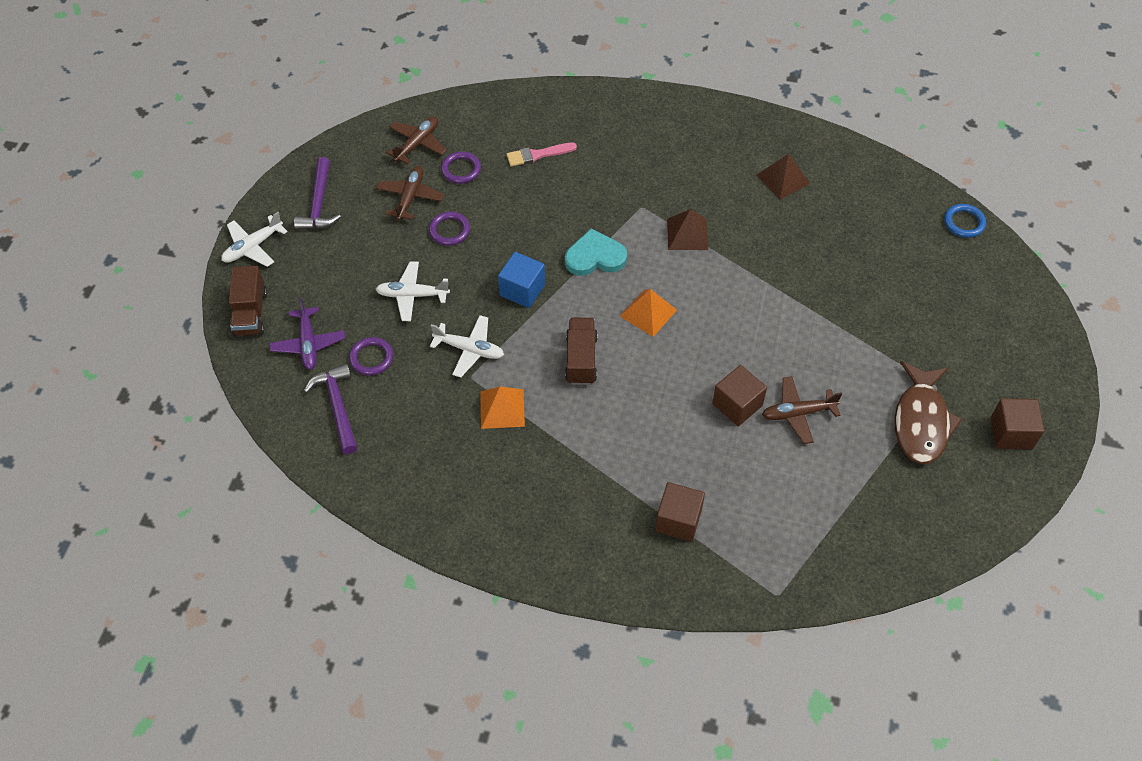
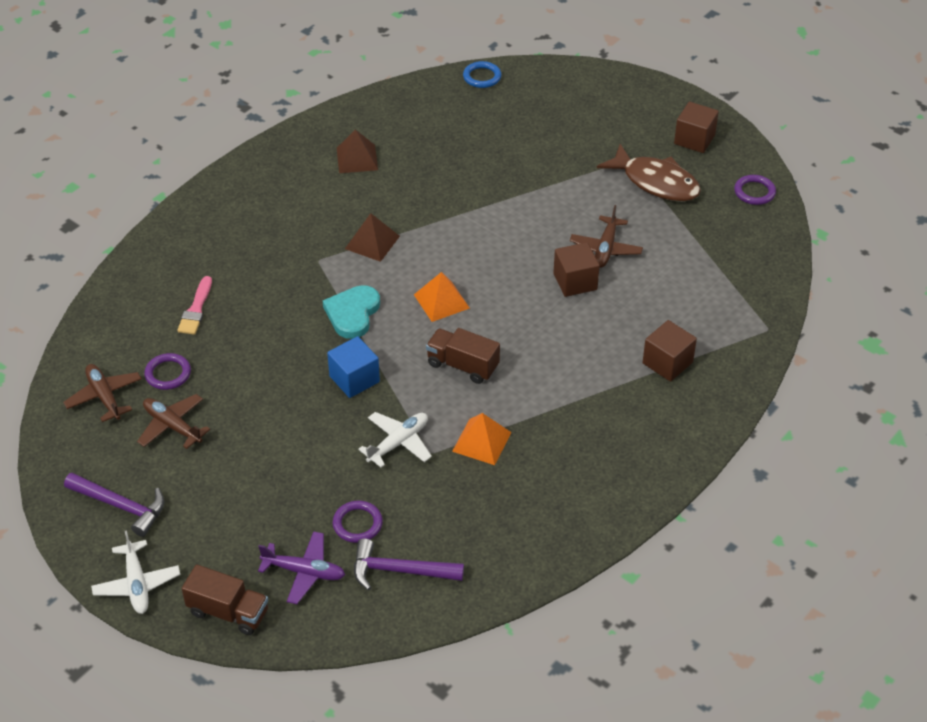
camera: 65 degrees left, 10 degrees down
(412, 295) = (301, 466): white plane -> none
(449, 230) = (240, 409): purple ring -> purple ring (754, 192)

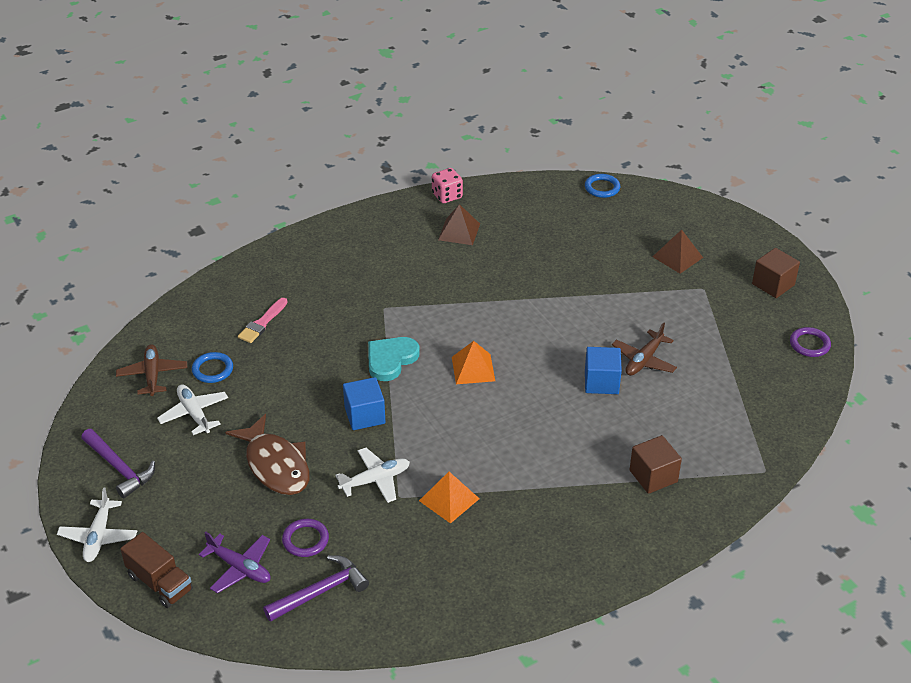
camera: 20 degrees right, 5 degrees down
(168, 374) = (212, 370): purple ring -> blue ring
(172, 426) = (194, 414): brown plane -> white plane
(325, 122) = (447, 196): none -> pink dice
(372, 242) = (437, 304): brown pyramid -> brown pyramid (677, 257)
(399, 571) = (321, 591): purple hammer -> purple hammer turned 120 degrees clockwise
(462, 365) = (464, 429): brown truck -> none
(575, 282) = (601, 382): brown cube -> blue cube
(656, 182) = (718, 313): brown fish -> brown fish (276, 465)

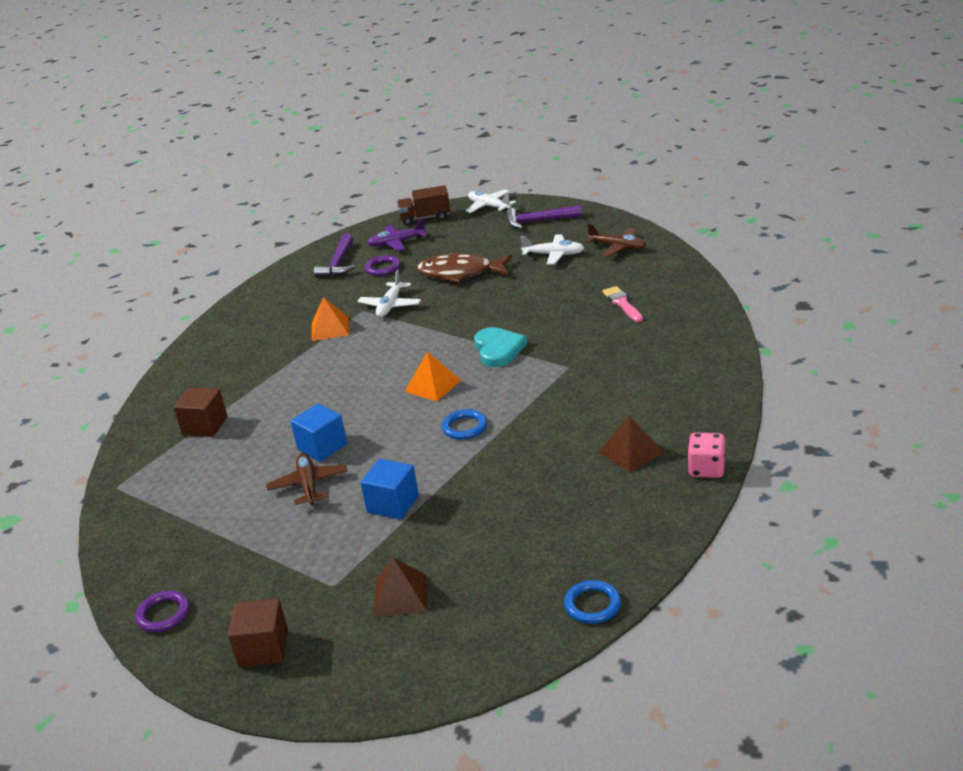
camera: 135 degrees right, 10 degrees down
(212, 370) = (592, 271): blue ring -> blue ring (464, 427)
(364, 415) = (455, 319): blue cube -> blue cube (393, 504)

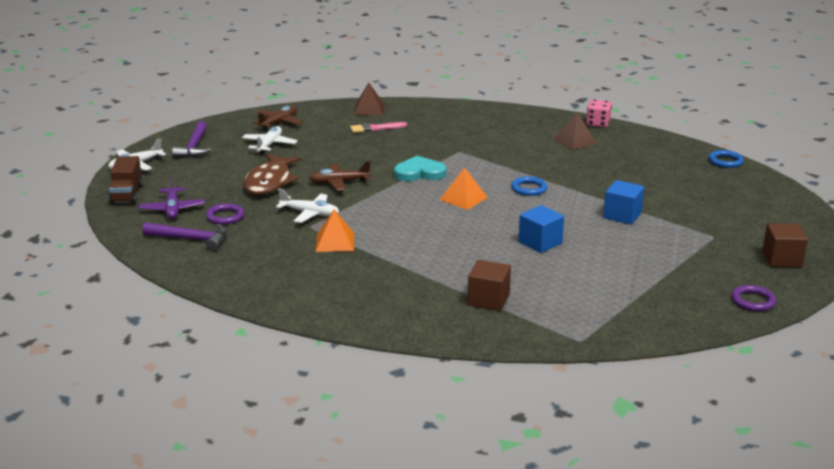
camera: 90 degrees left, 5 degrees down
(308, 485) = (593, 247): brown plane -> brown plane (339, 182)
(400, 595) = (722, 214): brown pyramid -> brown pyramid (369, 109)

